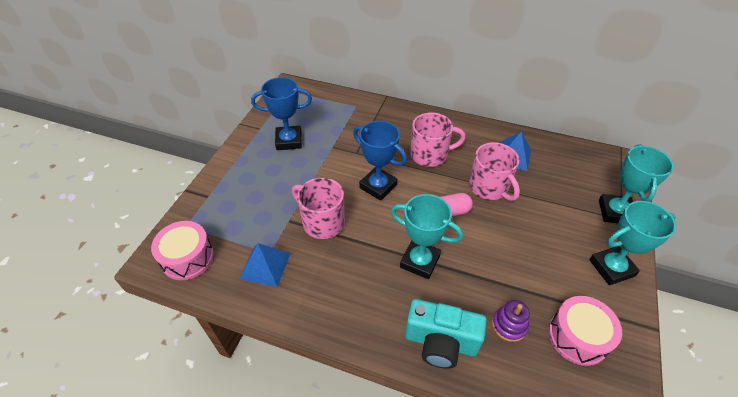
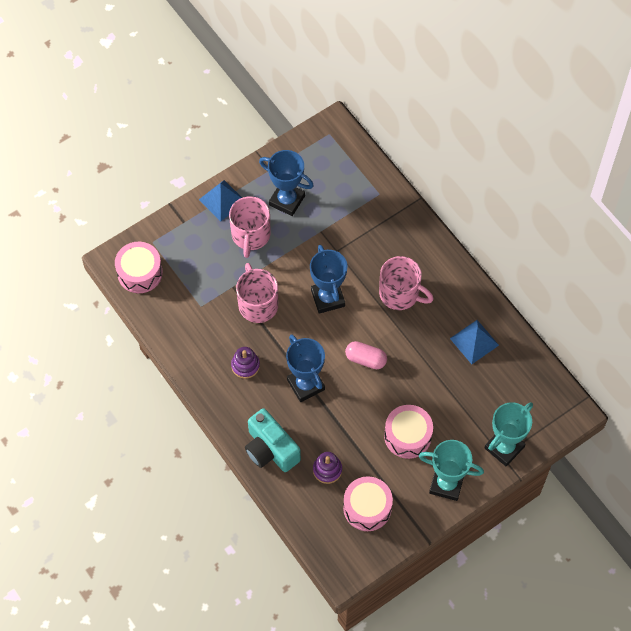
camera: 35 degrees right, 15 degrees up
(265, 265) = (191, 315): blue pyramid -> blue pyramid (222, 200)
(351, 278) = (245, 365): none -> purple stacking toy
(420, 261) = (306, 385): turquoise trophy -> blue trophy
(489, 187) = (421, 358): pink mug -> pink mug (250, 235)
(541, 249) = (407, 436): none -> pink drum

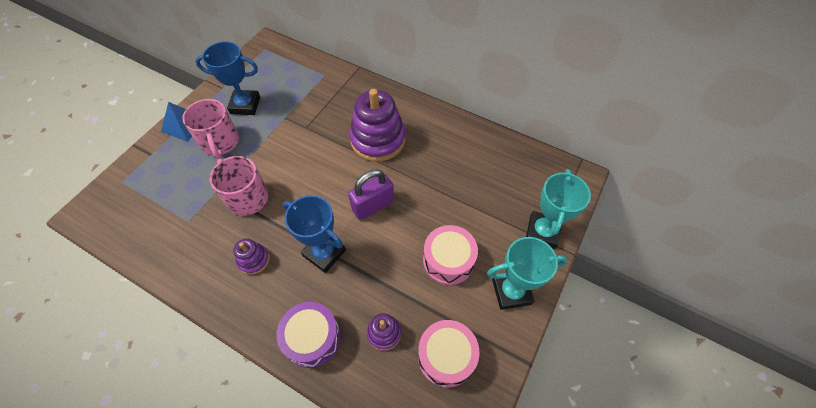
camera: 25 degrees left, 5 degrees down
(140, 273) = (113, 214): pink drum -> none
(270, 449) = (312, 338): turquoise camera -> purple drum
(328, 298) = (313, 167): blue trophy -> none
(365, 359) = (373, 205): pink capsule -> purple padlock
(400, 294) = (378, 140): pink mug -> purple stacking toy
(474, 341) = (462, 153): blue pyramid -> none

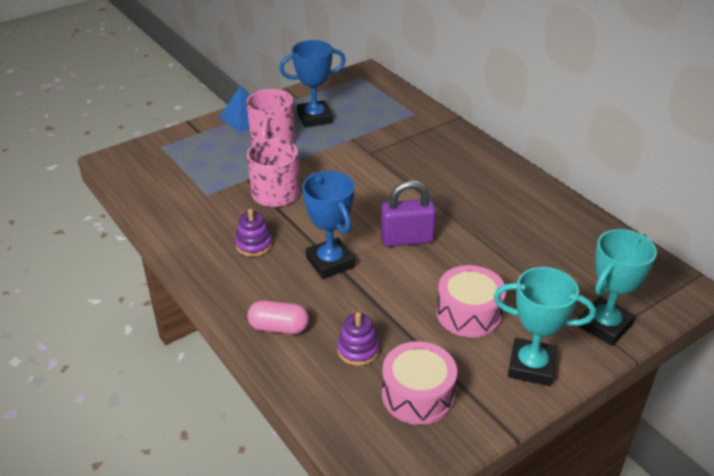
camera: 25 degrees right, 20 degrees down
(245, 105) = (314, 118): blue trophy -> blue trophy turned 45 degrees counterclockwise
(312, 338) = (279, 327): purple drum -> pink capsule
(378, 140) = (445, 185): purple stacking toy -> none

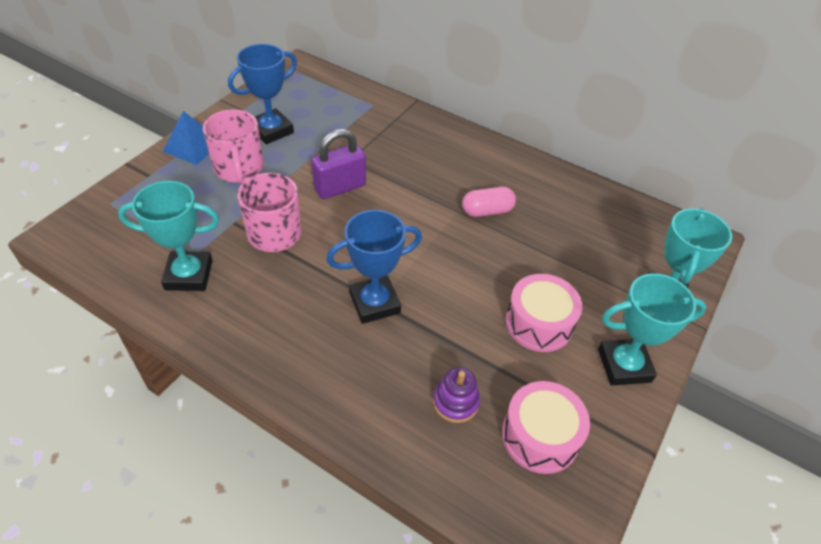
camera: 25 degrees left, 10 degrees up
(194, 208) = (189, 275): none -> turquoise trophy
(254, 245) = (281, 304): purple stacking toy -> none
(279, 327) = (360, 401): pink capsule -> pink capsule (487, 211)
(330, 262) = (374, 303): blue trophy -> blue trophy turned 60 degrees counterclockwise
(407, 239) = (438, 253): purple padlock -> purple padlock (340, 187)

